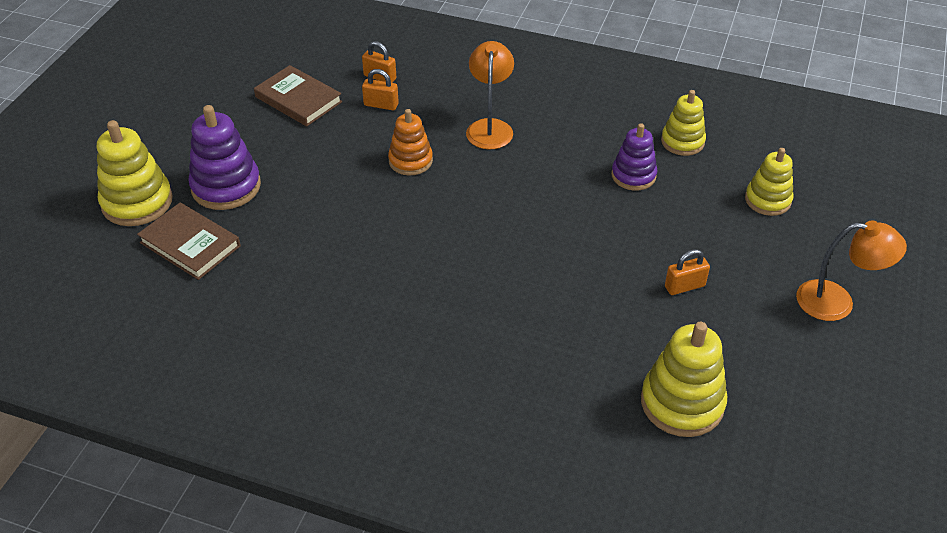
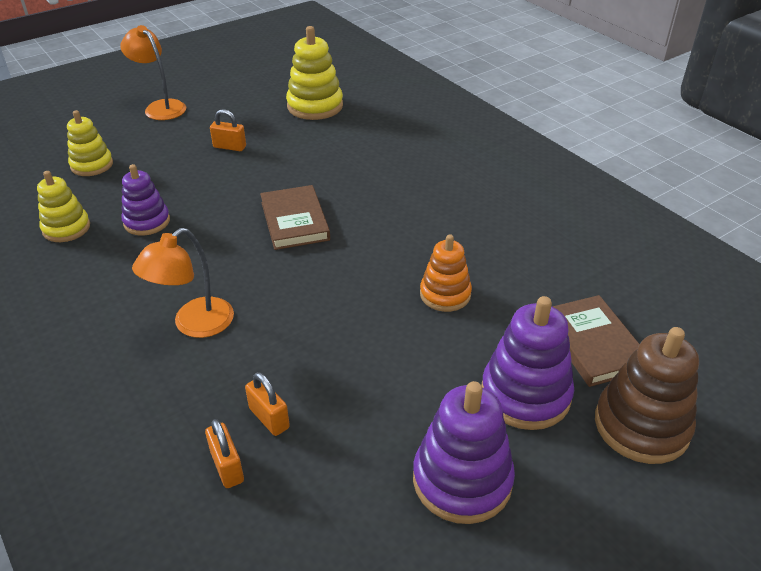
camera: 145 degrees left, 5 degrees down
(137, 202) = (641, 425): yellow stacking toy -> brown stacking toy
(241, 126) = (462, 480): none -> purple stacking toy
(298, 99) = (359, 487): brown book -> brown book (295, 221)
(410, 161) = (309, 327): orange stacking toy -> orange stacking toy (445, 294)

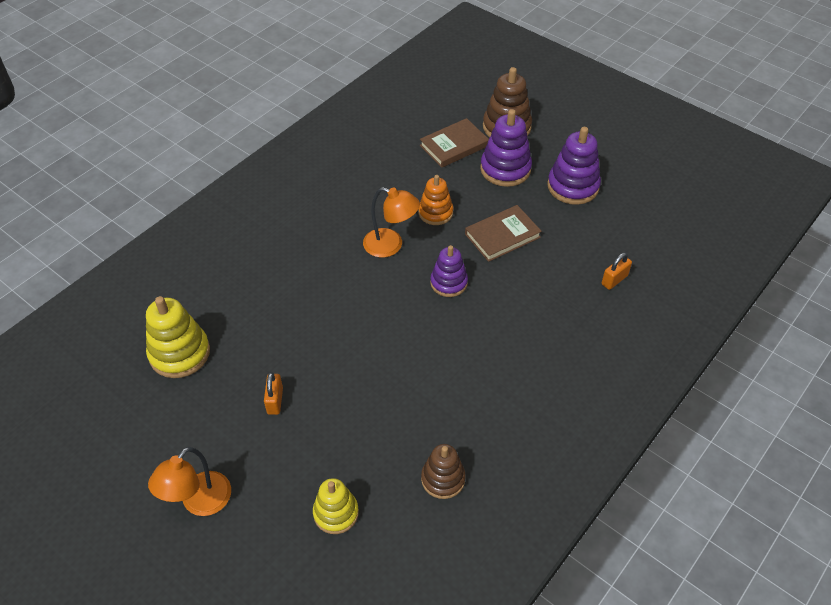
camera: 105 degrees left, 10 degrees up
(66, 228) = (443, 479): yellow stacking toy -> brown stacking toy
(147, 222) = (413, 418): purple stacking toy -> purple stacking toy (448, 283)
(194, 325) = (518, 336): orange lamp -> orange lamp (391, 246)
(269, 418) = (574, 272): orange padlock -> none
(295, 221) = (380, 314): brown book -> brown book (502, 236)

